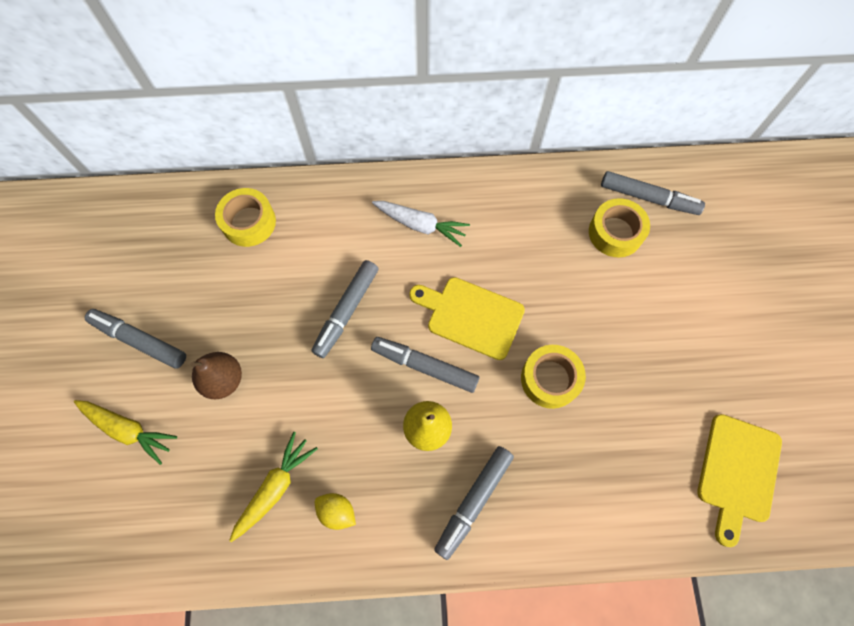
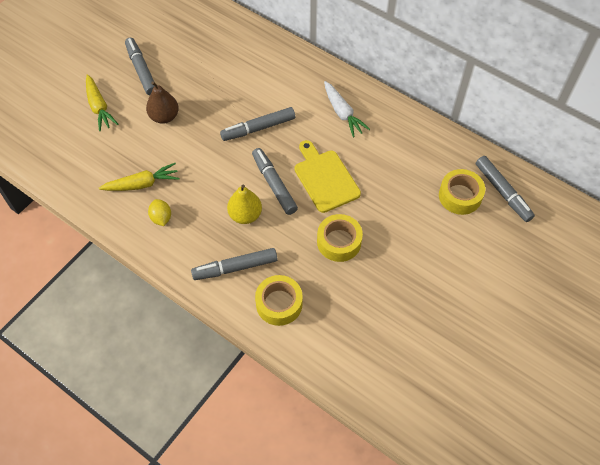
camera: 40 degrees right, 10 degrees down
(249, 222) = (248, 50): yellow tape -> yellow tape (279, 304)
(738, 472) = (404, 373): yellow cutting board -> none

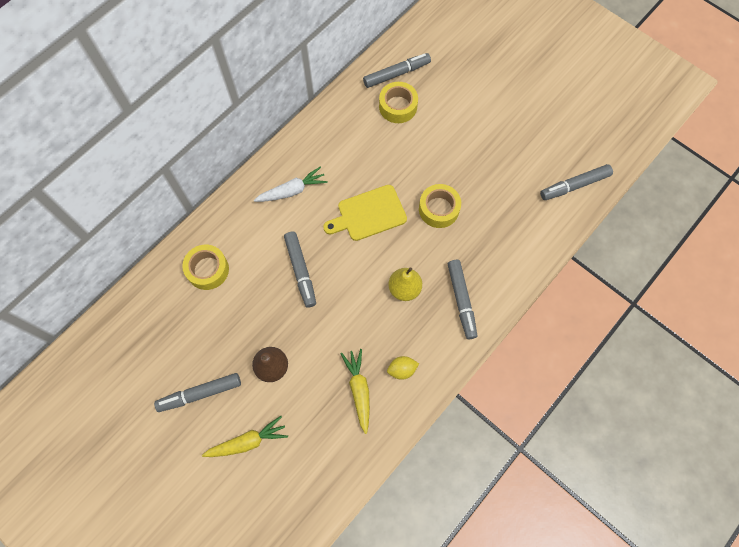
camera: 85 degrees left, 10 degrees up
(274, 185) = (371, 260): grey marker -> grey marker (574, 185)
(279, 304) = (499, 264): yellow tape -> yellow tape (207, 270)

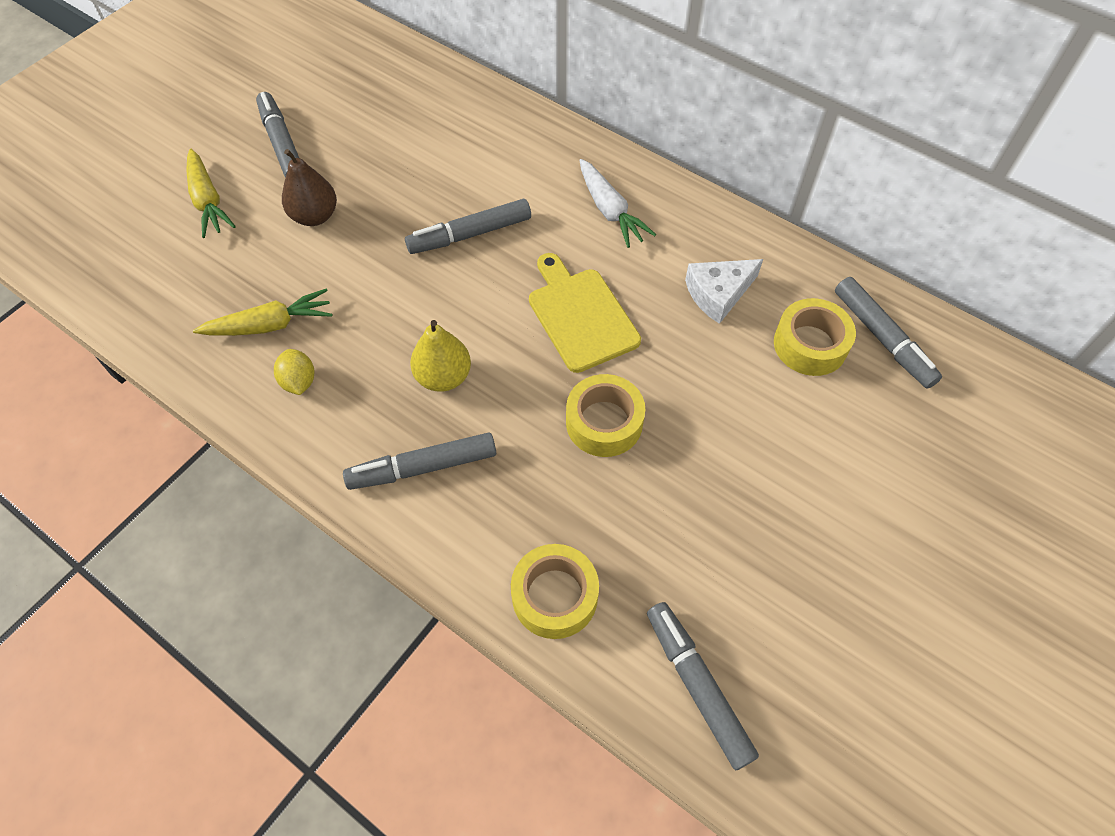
camera: 85 degrees right, 10 degrees down
(207, 270) = (466, 129): yellow tape -> yellow tape (554, 596)
(360, 143) = (718, 294): none -> white cheese

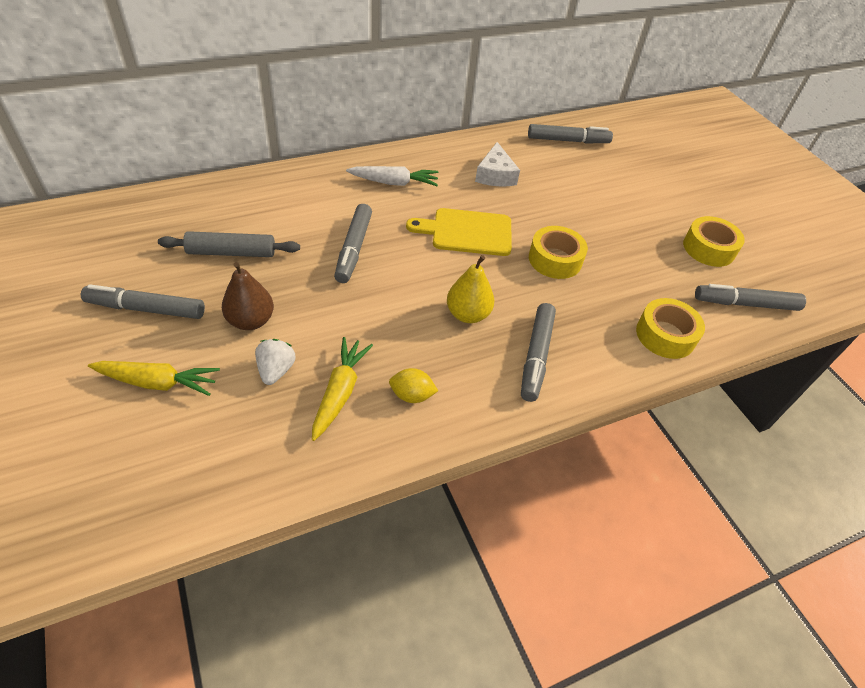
camera: 65 degrees left, 10 degrees down
(267, 266) = (276, 370): none -> white strawberry
(391, 152) = (231, 253): none -> grey rolling pin
(810, 345) = (555, 163): yellow tape -> yellow tape (708, 248)

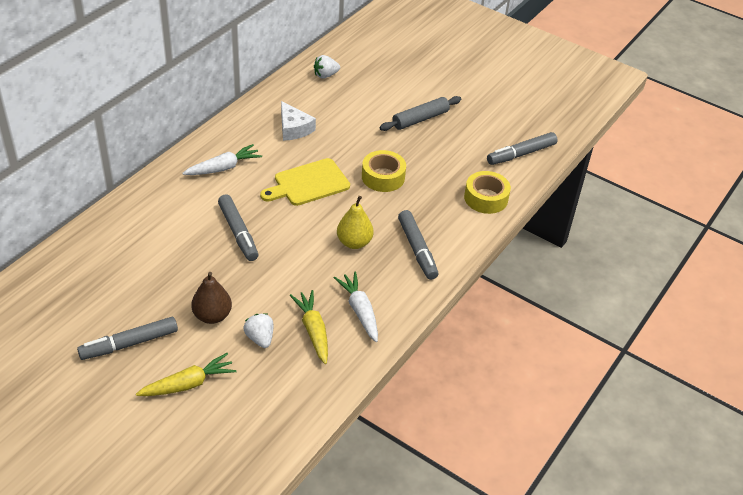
camera: 30 degrees left, 5 degrees down
(231, 253) = (151, 276): grey rolling pin -> grey rolling pin (420, 119)
(412, 395) = (359, 310): yellow lemon -> white carrot
(567, 140) = (325, 75): grey marker -> white strawberry
(708, 248) = (477, 123): yellow tape -> none

